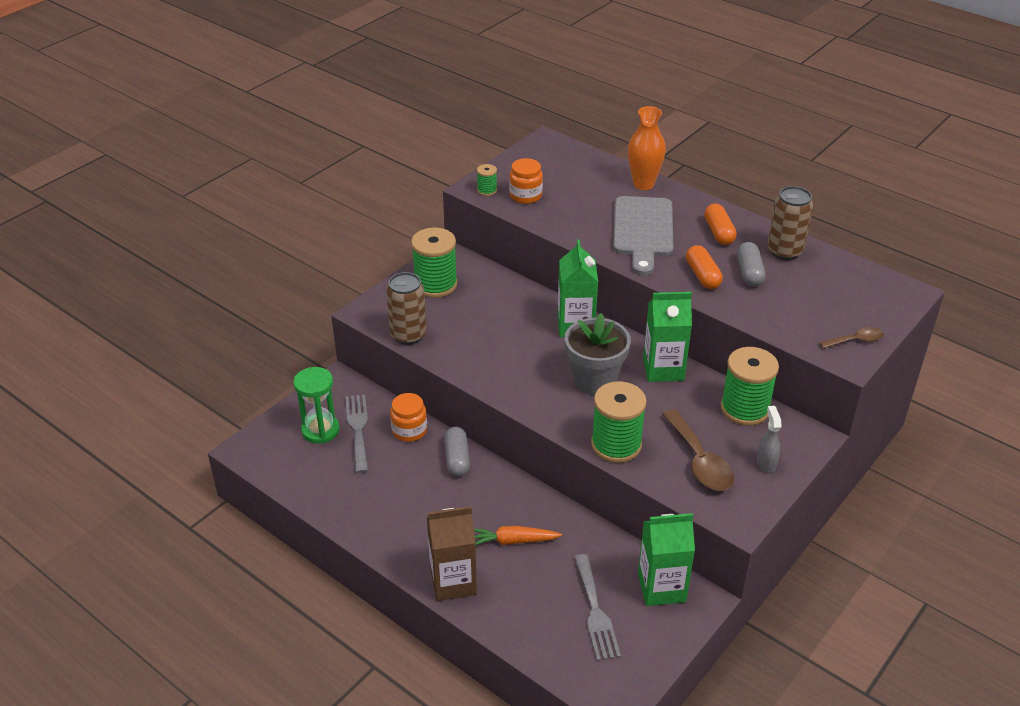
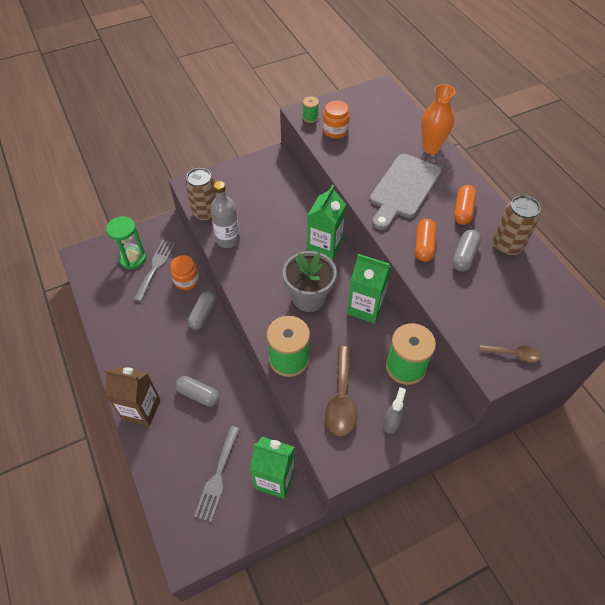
camera: 25 degrees right, 15 degrees up
(435, 284) = (250, 179): green spool -> none
(456, 354) = (228, 240): none -> grey bottle
(512, 541) = (198, 394): orange carrot -> grey capsule

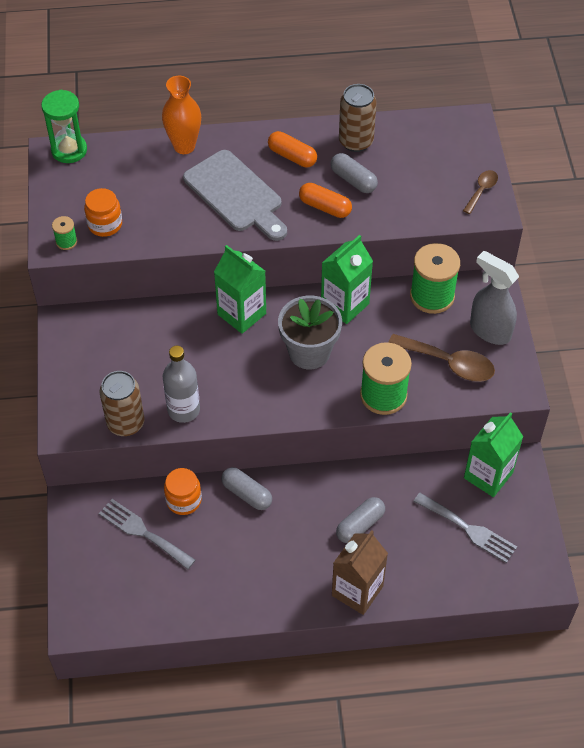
camera: 70 degrees left, 0 degrees up
(133, 259) = (115, 558): green hourglass -> green hourglass (69, 150)
(391, 422) = (489, 330): grey spray bottle -> grey spray bottle, size x1.79

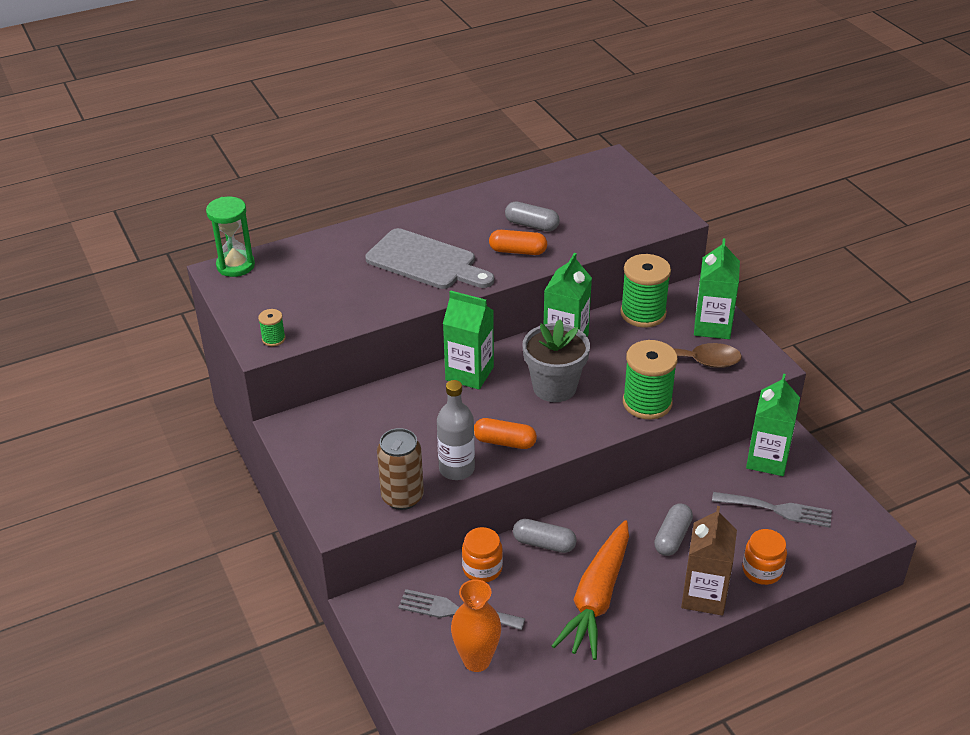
camera: 20 degrees left, 15 degrees down
(105, 224) = (306, 315): orange jar -> orange jar (762, 570)
(184, 146) = (352, 236): orange vase -> orange vase (476, 660)
(265, 561) = (597, 598): none -> orange carrot
(292, 156) = (462, 221): orange capsule -> orange capsule (504, 442)
(356, 141) = (516, 197): brown can -> none
(481, 190) = (654, 206): brown spoon -> none
(489, 330) = (712, 326): grey spray bottle -> green carton

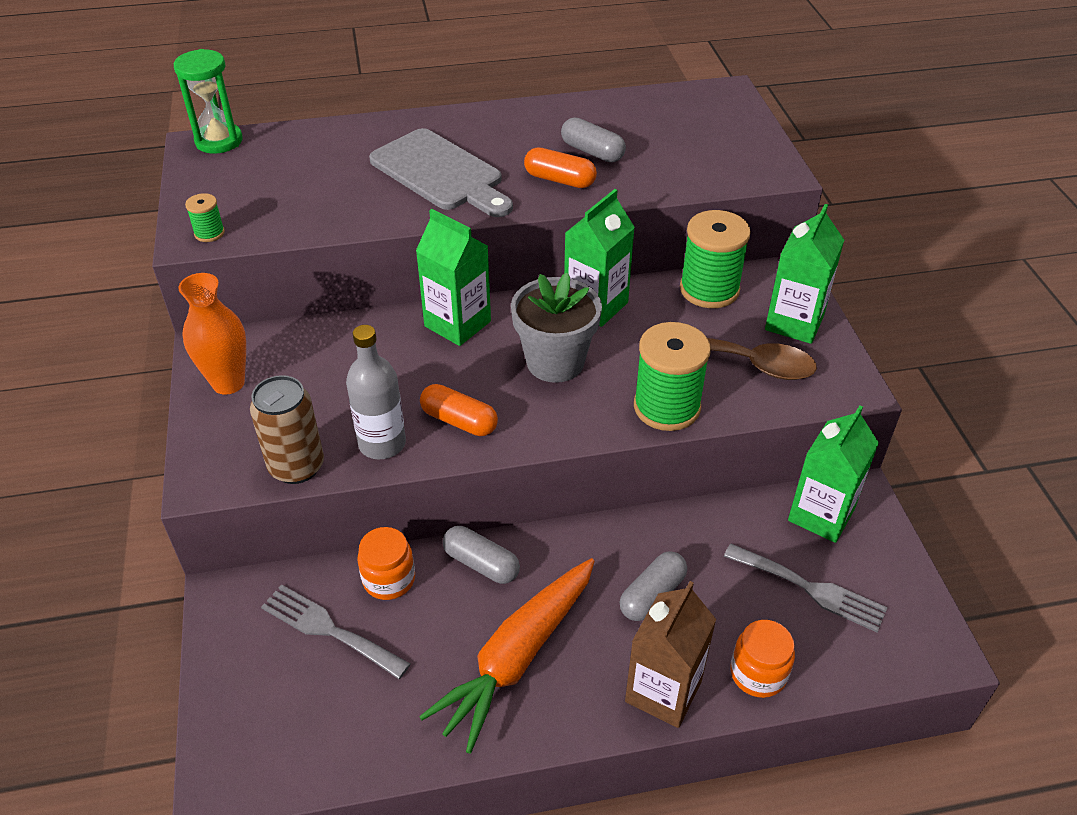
camera: 15 degrees right, 5 degrees up
(476, 660) = (323, 708): orange vase -> orange vase (228, 383)

